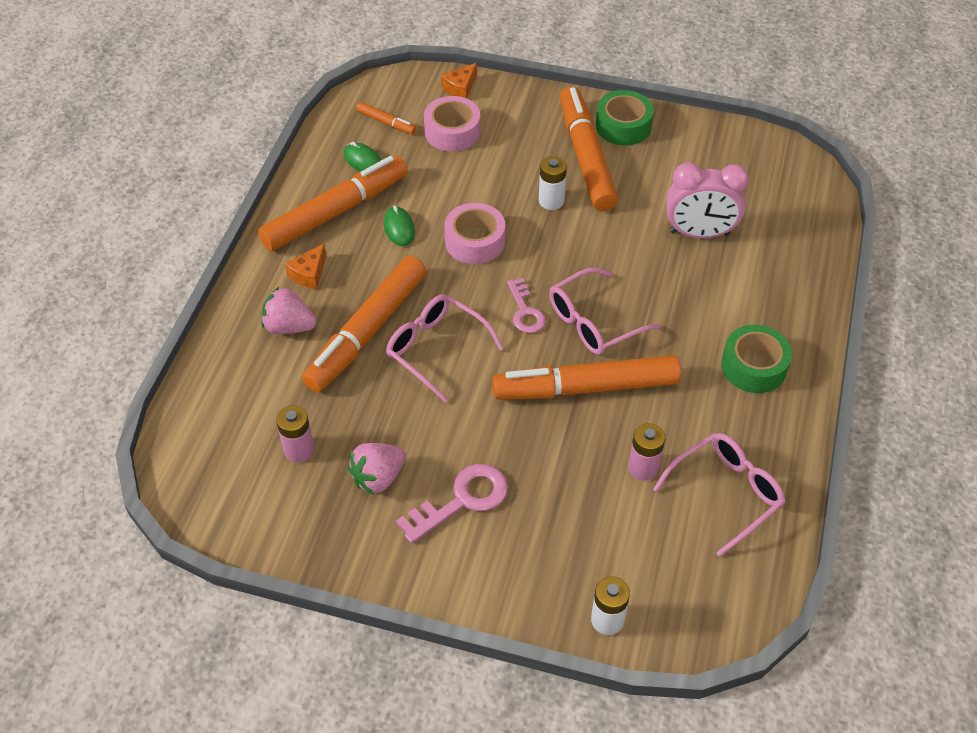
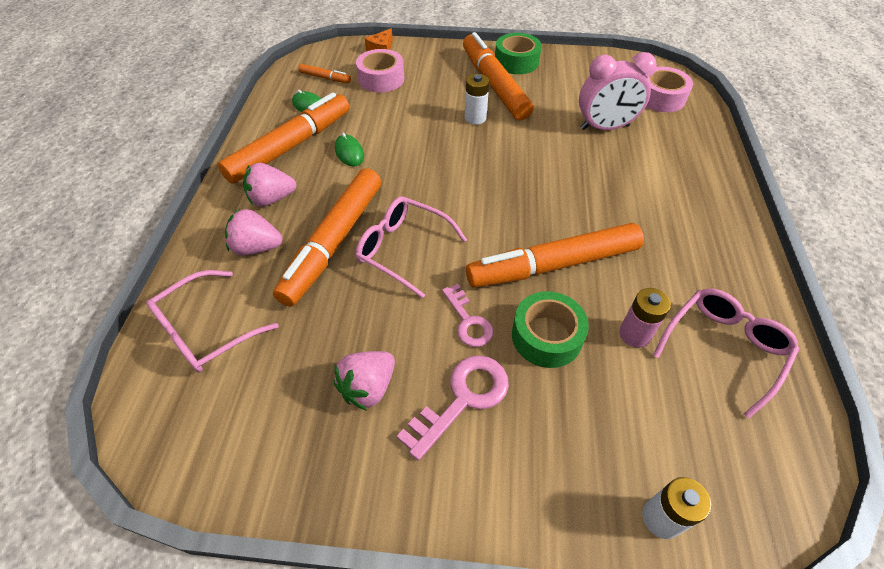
camera: 10 degrees left, 0 degrees up
(299, 450) = (278, 370): pink battery -> none
(309, 274) = (271, 199): orange cheese -> pink strawberry
(475, 241) = (418, 155): pink tape -> pink tape (660, 97)
(525, 311) = (477, 206): pink key -> pink key (468, 321)
(593, 322) = (541, 207): pink glasses -> pink glasses (205, 331)
(753, 366) = (695, 225): green tape -> green tape (546, 336)

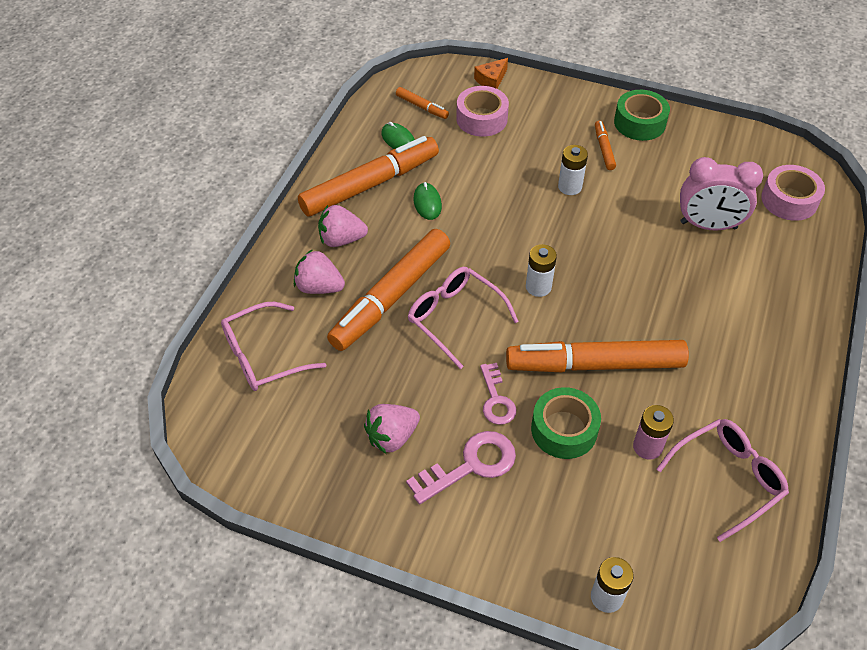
camera: 15 degrees right, 0 degrees up
(475, 205) = (538, 287): none -> white battery
(494, 85) = (604, 149): orange marker -> orange marker, size x0.43

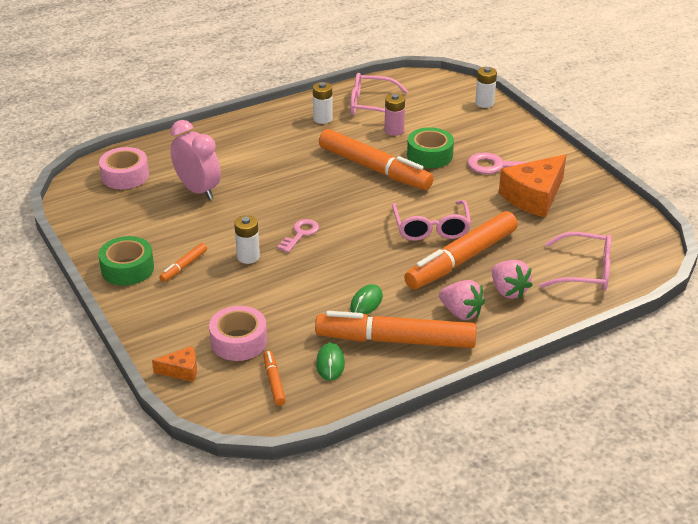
camera: 140 degrees left, 15 degrees down
(391, 297) = (461, 259): orange marker -> orange marker turned 150 degrees clockwise
(392, 437) = (534, 197): pink strawberry -> orange cheese
(496, 400) = (452, 182): pink key -> pink key (300, 234)
(538, 287) = (355, 216): white battery -> white battery (322, 119)

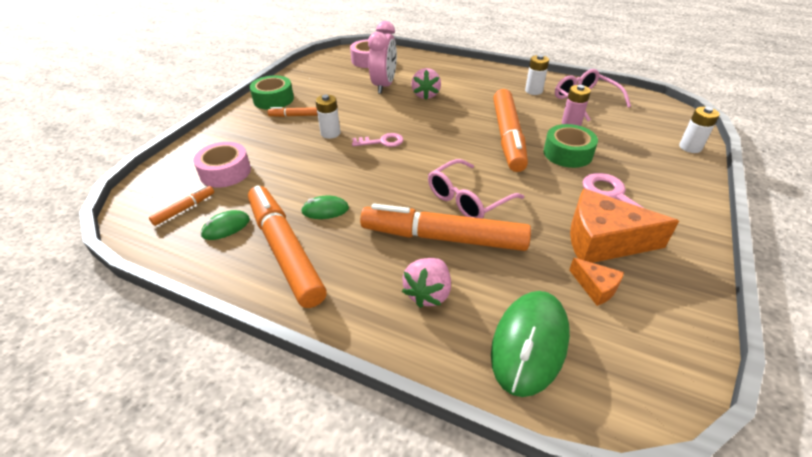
camera: 55 degrees right, 5 degrees up
(181, 370) = (175, 163): orange cheese -> orange cheese (595, 287)
(461, 313) = (361, 274): pink strawberry -> pink strawberry (425, 95)
(585, 271) = (529, 344): pink glasses -> green mouse

